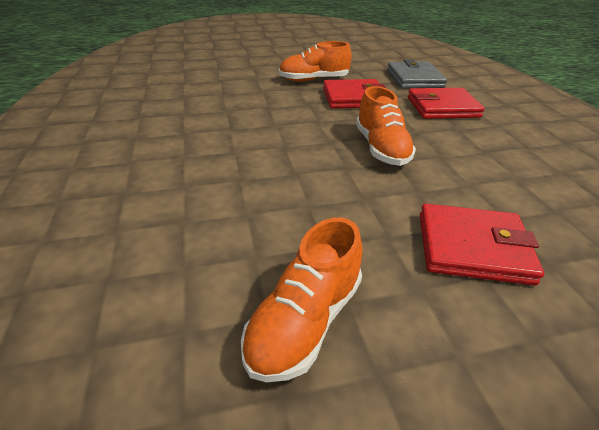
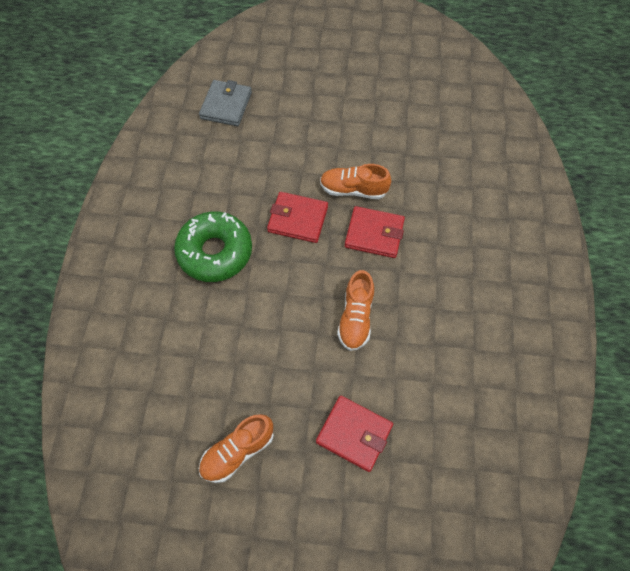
camera: 20 degrees right, 25 degrees up
(180, 131) = (215, 252): none -> green donut
(414, 79) = (453, 211): grey wallet -> grey wallet (226, 105)
(442, 107) = (444, 271): red wallet -> red wallet (297, 219)

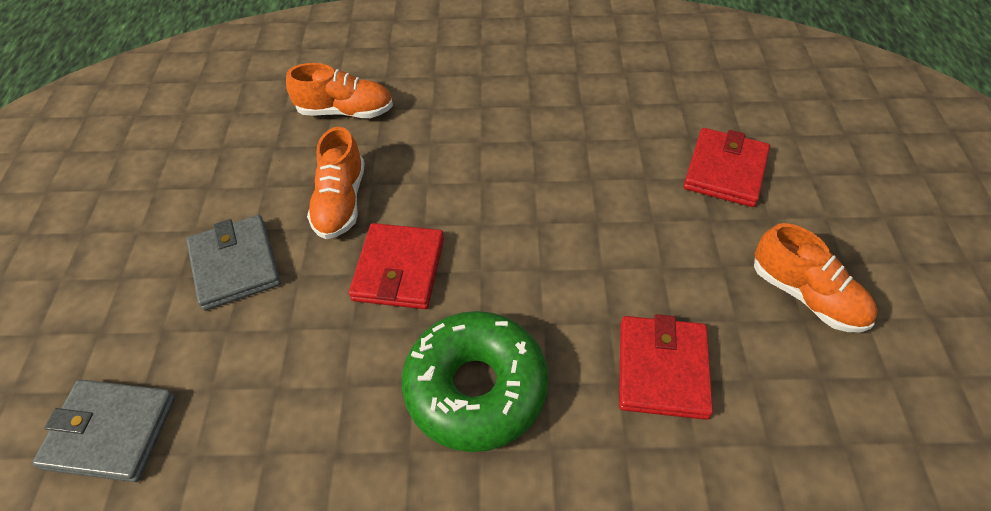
camera: 95 degrees left, 10 degrees down
(313, 142) = (235, 265): none -> grey wallet
(356, 318) = (562, 182): orange shoe -> orange shoe (345, 111)
(374, 234) = (421, 172): red wallet -> red wallet (662, 369)

